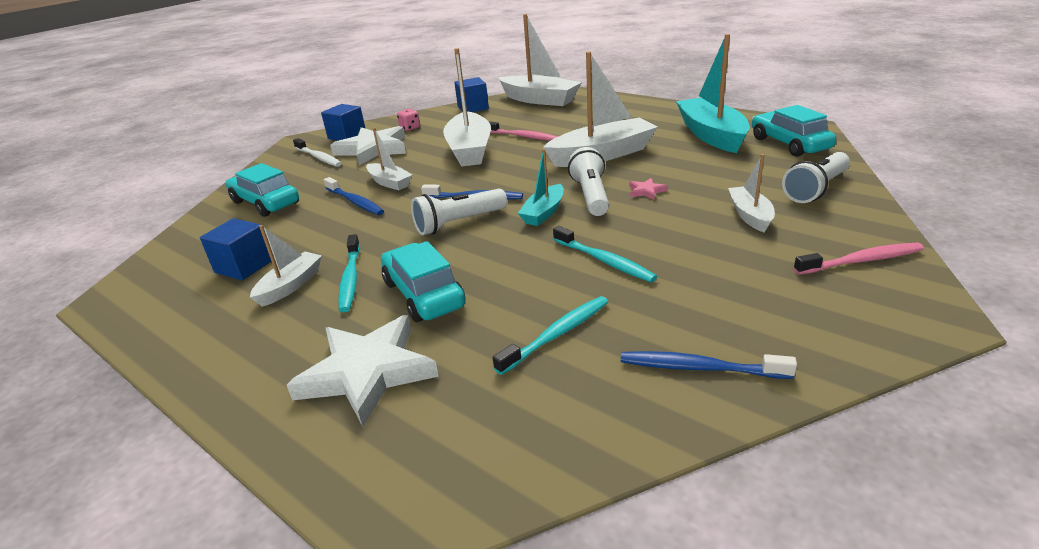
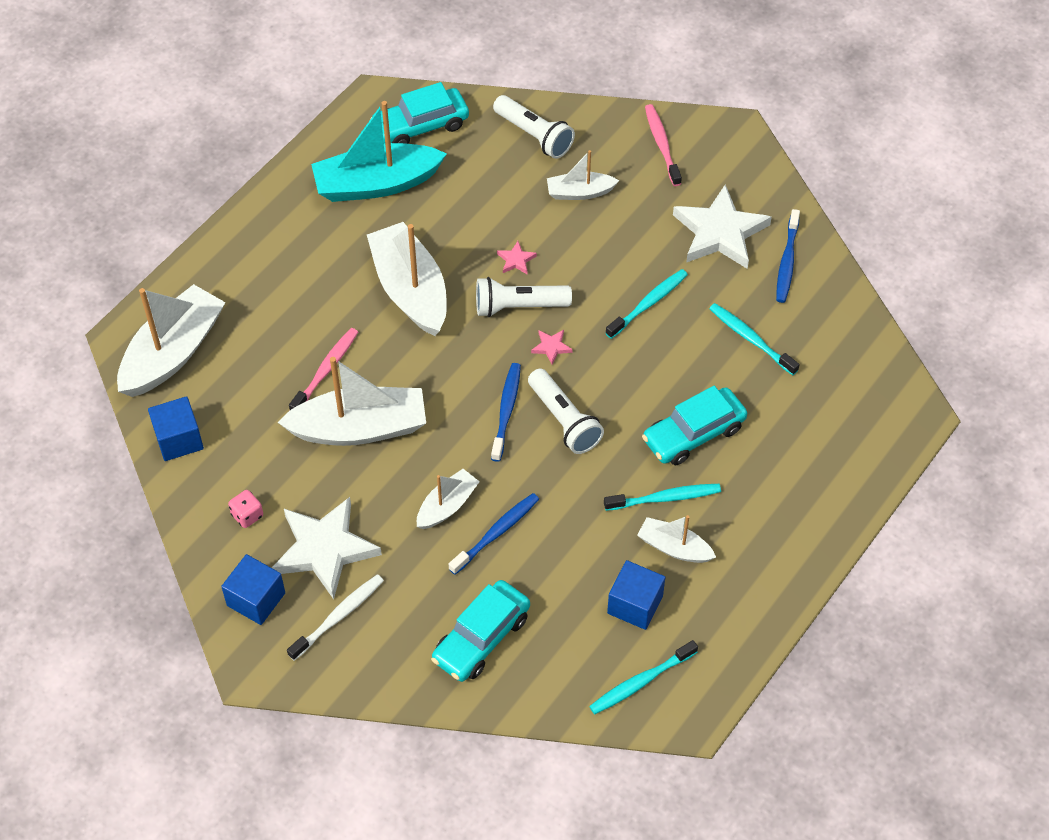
camera: 95 degrees left, 25 degrees up
(165, 272) = (641, 682): none -> turquoise toothbrush
(367, 372) = (795, 456): white star -> white star (720, 232)
(544, 213) = (551, 347): turquoise boat -> pink star

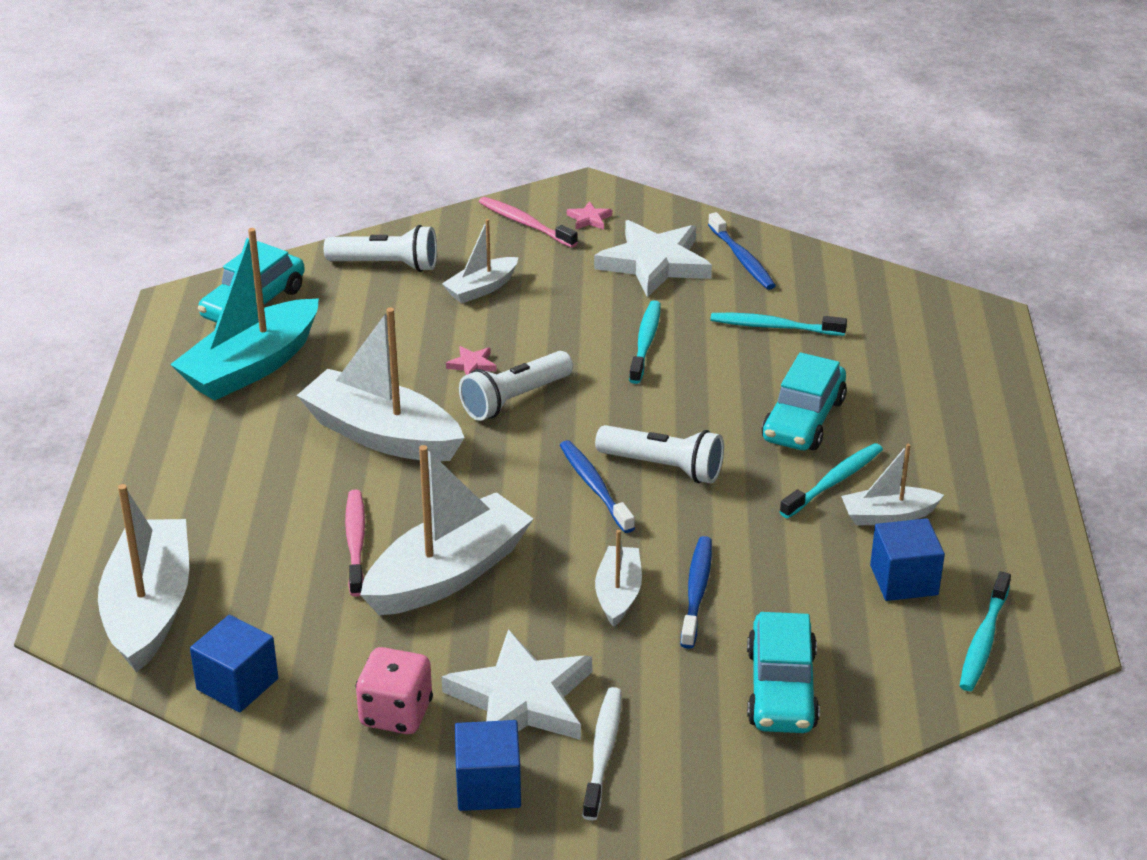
camera: 35 degrees left, 20 degrees down
(247, 515) = (396, 713): pink dice -> pink dice, size x1.68
(551, 347) = (585, 416): pink star -> pink star (589, 219)

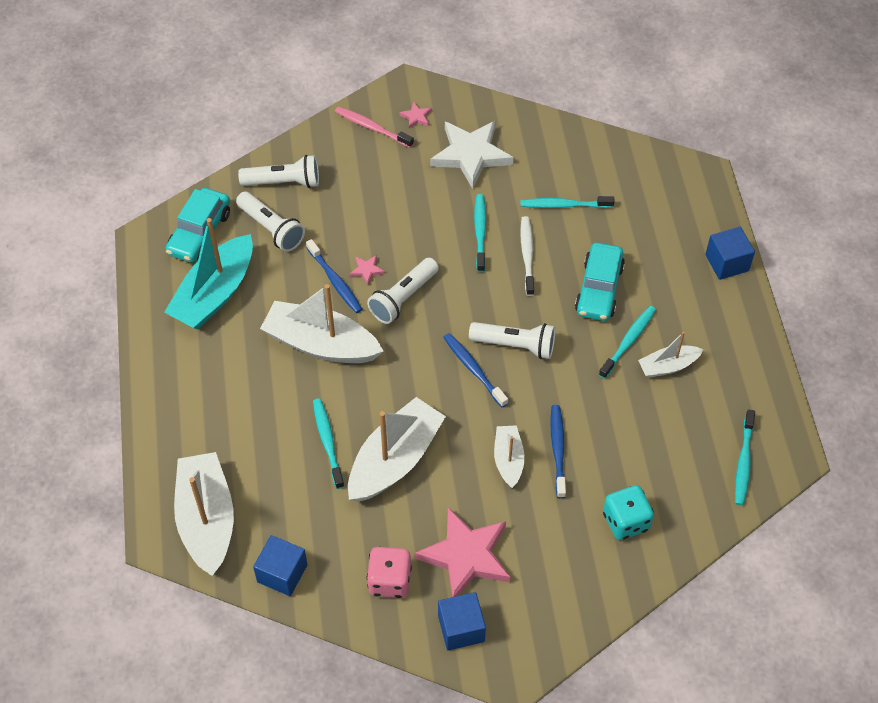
camera: 10 degrees left, 20 degrees up
(353, 309) = (271, 229): none -> white flashlight
(355, 542) = (327, 442): pink toothbrush -> turquoise toothbrush
(481, 288) = (356, 196): white boat -> none
(521, 699) = (466, 556): white star -> pink star
(603, 752) = (526, 590): white toothbrush -> white toothbrush (527, 255)
(742, 259) = (530, 142): blue toothbrush -> blue toothbrush (335, 281)
(781, 689) = (625, 521): turquoise car -> turquoise dice
(904, 580) = (686, 420): blue cube -> blue cube (727, 263)

